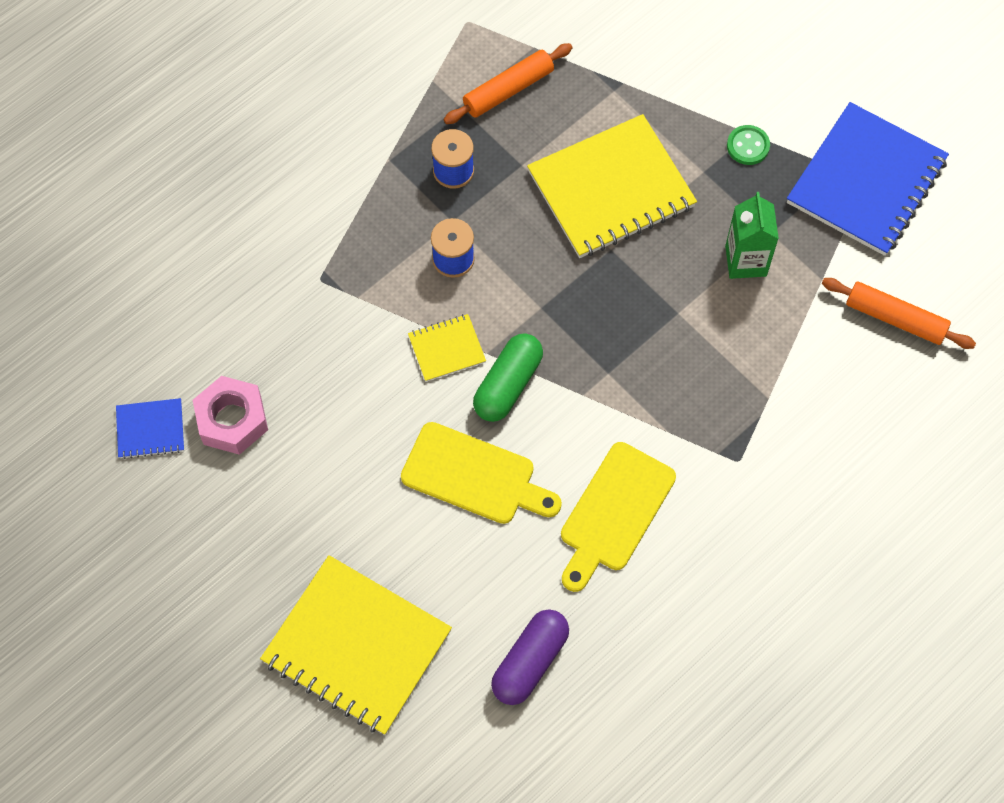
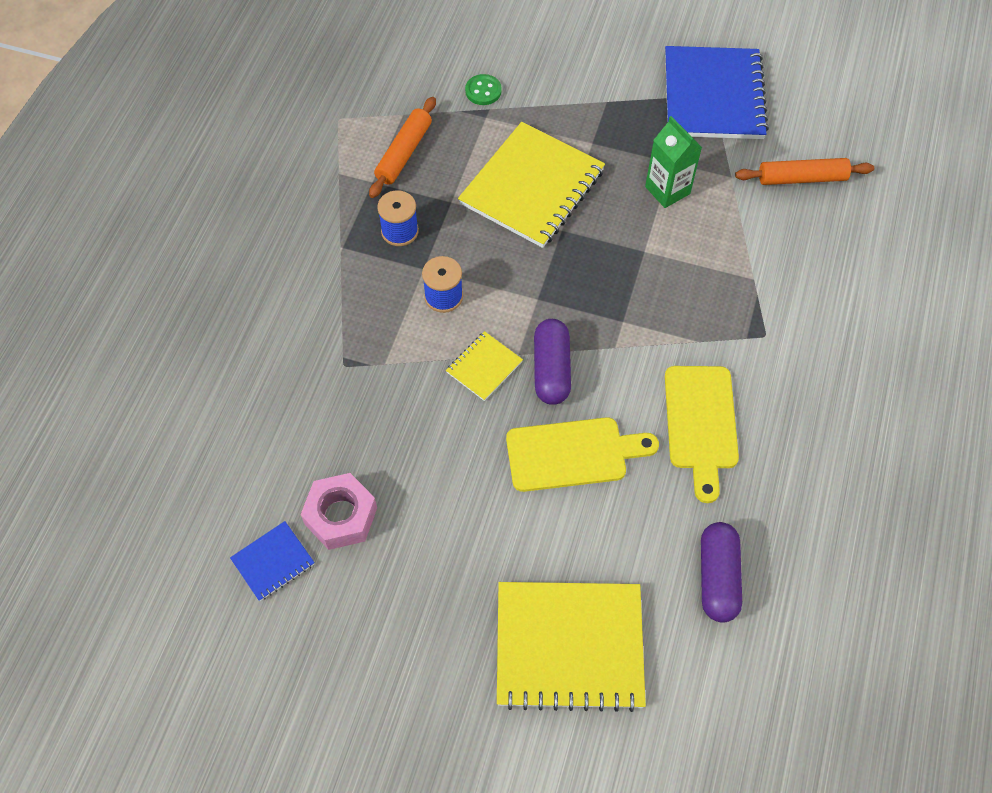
camera: 30 degrees left, 5 degrees down
(508, 385) = (551, 369): green capsule -> purple capsule
(748, 146) = (612, 110): green button -> green button (483, 91)

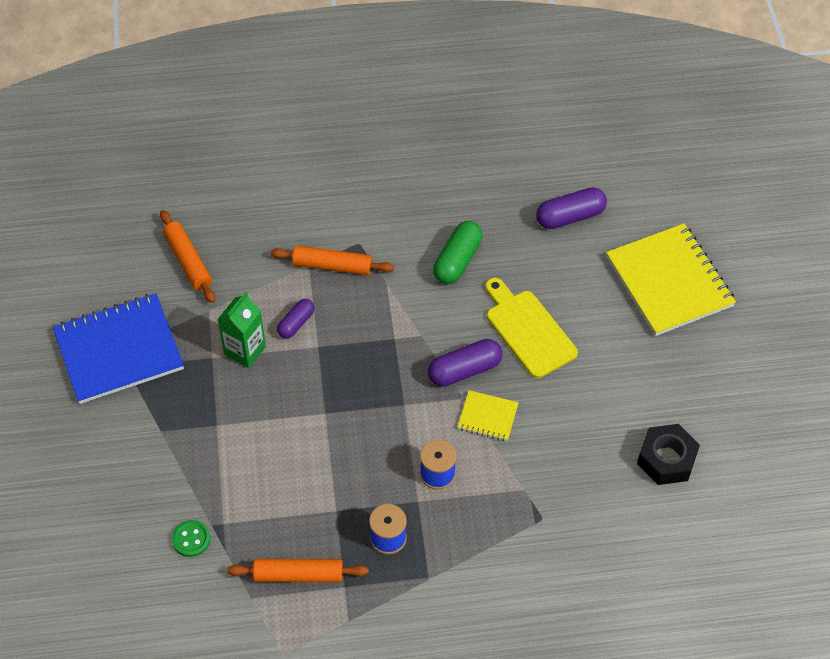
camera: 115 degrees left, 5 degrees down
(273, 562) = (728, 487): blue notebook -> none
(341, 516) = (666, 459): pink nut -> black nut
(532, 187) = (289, 453): yellow notebook -> none
(681, 242) = (296, 323): none -> purple capsule
(701, 423) = (457, 260): yellow cutting board -> green capsule
(743, 300) = (332, 266): none -> orange rolling pin

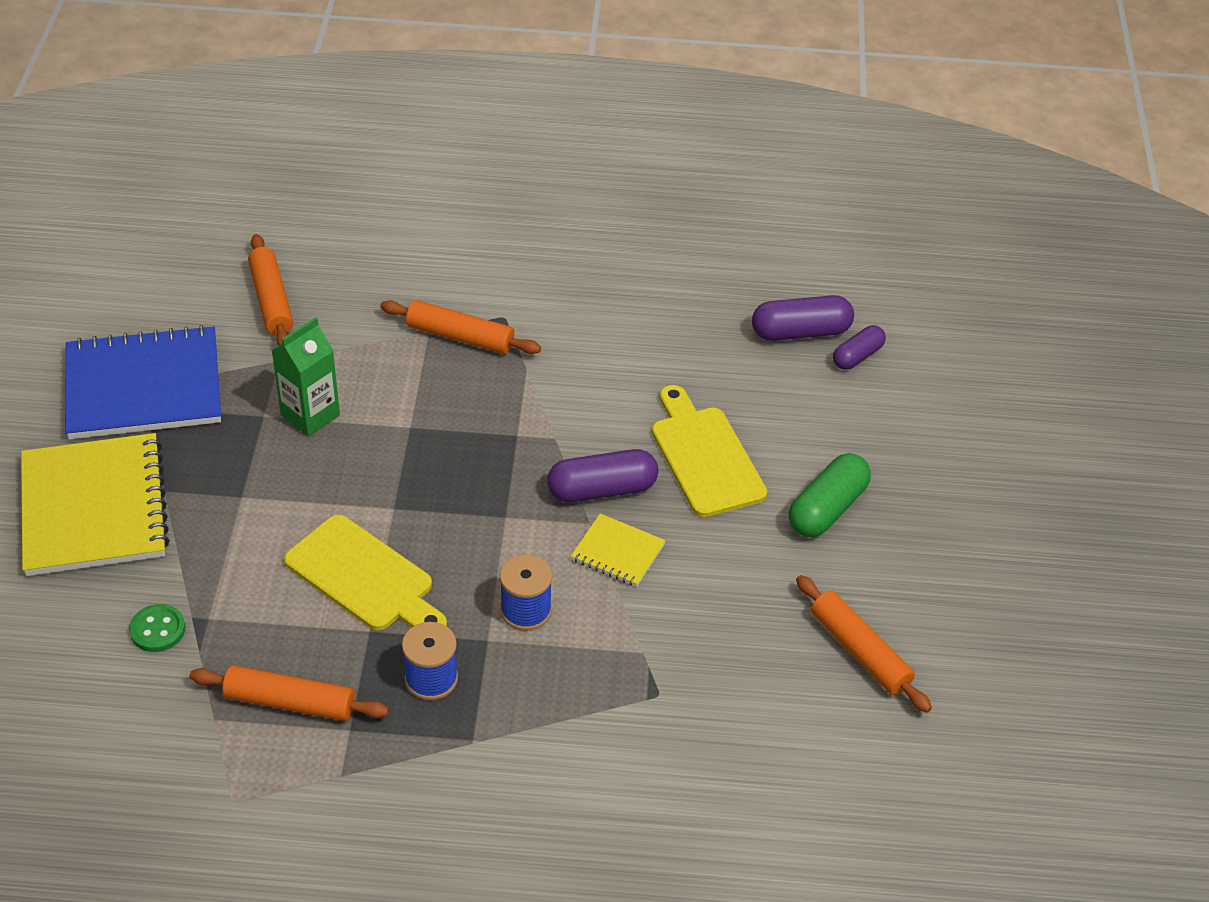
camera: 10 degrees right, 10 degrees down
(296, 323) = (390, 395): purple capsule -> purple capsule (857, 356)
(321, 470) = (364, 577): none -> yellow cutting board
(457, 260) = (631, 358): green capsule -> green capsule (827, 509)
(666, 459) = (860, 651): black nut -> orange rolling pin
(669, 282) = (919, 431): yellow notebook -> yellow notebook (94, 508)

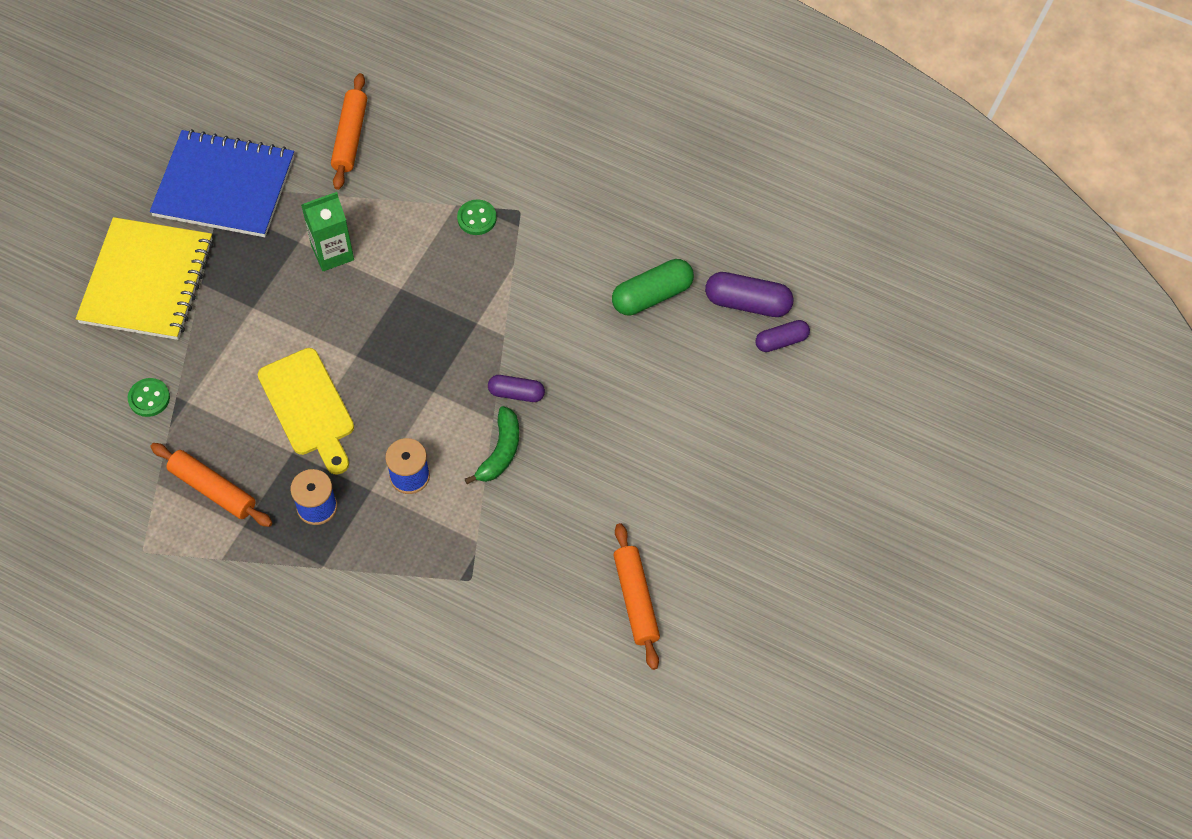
camera: 25 degrees right, 15 degrees up
(460, 337) = (477, 218): orange rolling pin -> green button
(602, 489) = (516, 393): purple capsule -> purple capsule, size x0.63
(617, 552) = (500, 451): yellow notebook -> green banana
(704, 457) = (609, 392): yellow cutting board -> none
(827, 509) = (679, 471): green capsule -> green capsule (652, 296)

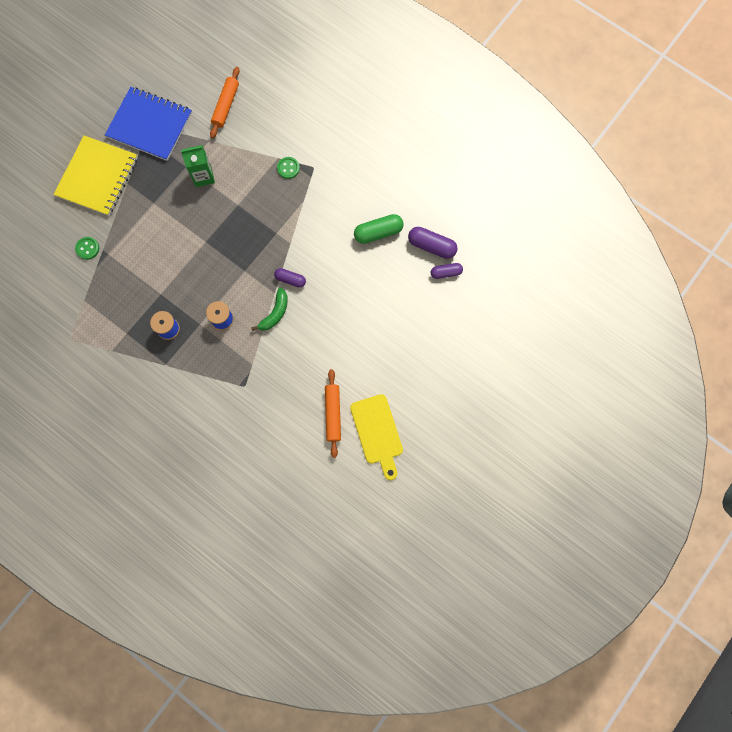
camera: 10 degrees right, 15 degrees up
(213, 490) = (113, 309): orange rolling pin -> none
(308, 407) = (174, 268): yellow cutting board -> yellow cutting board (377, 432)

